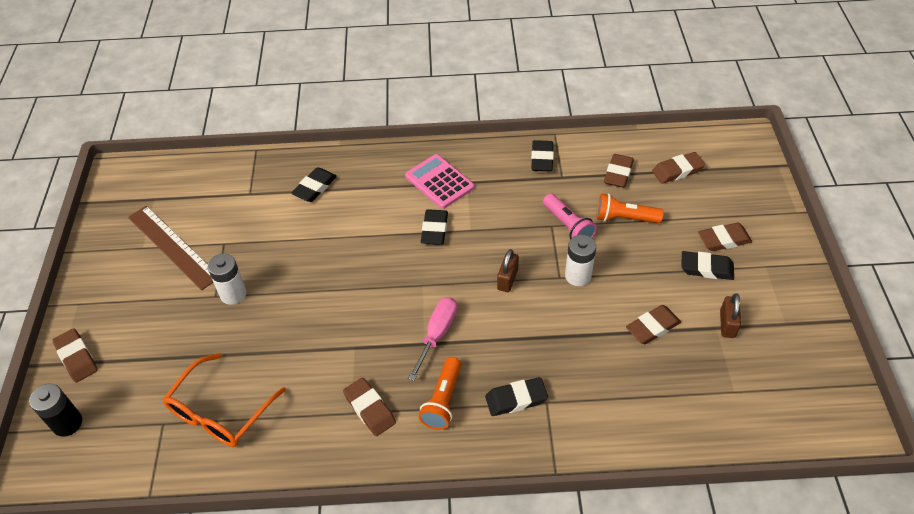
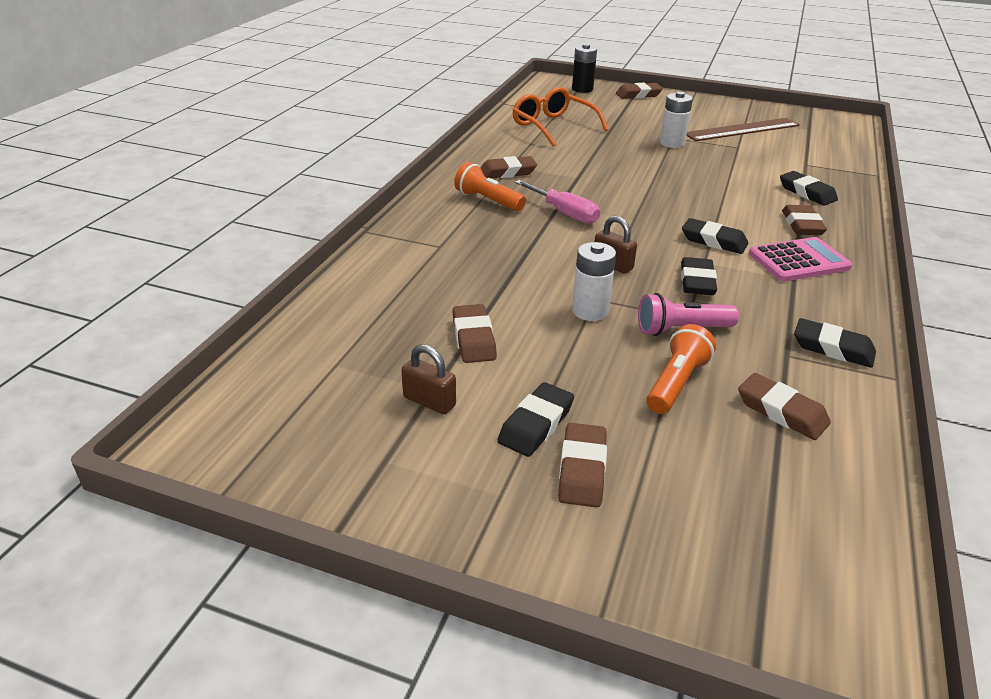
camera: 110 degrees right, 15 degrees down
(516, 399) = (457, 232): black eraser -> black eraser (697, 281)
(677, 171) = (773, 485): brown eraser -> brown eraser (802, 225)

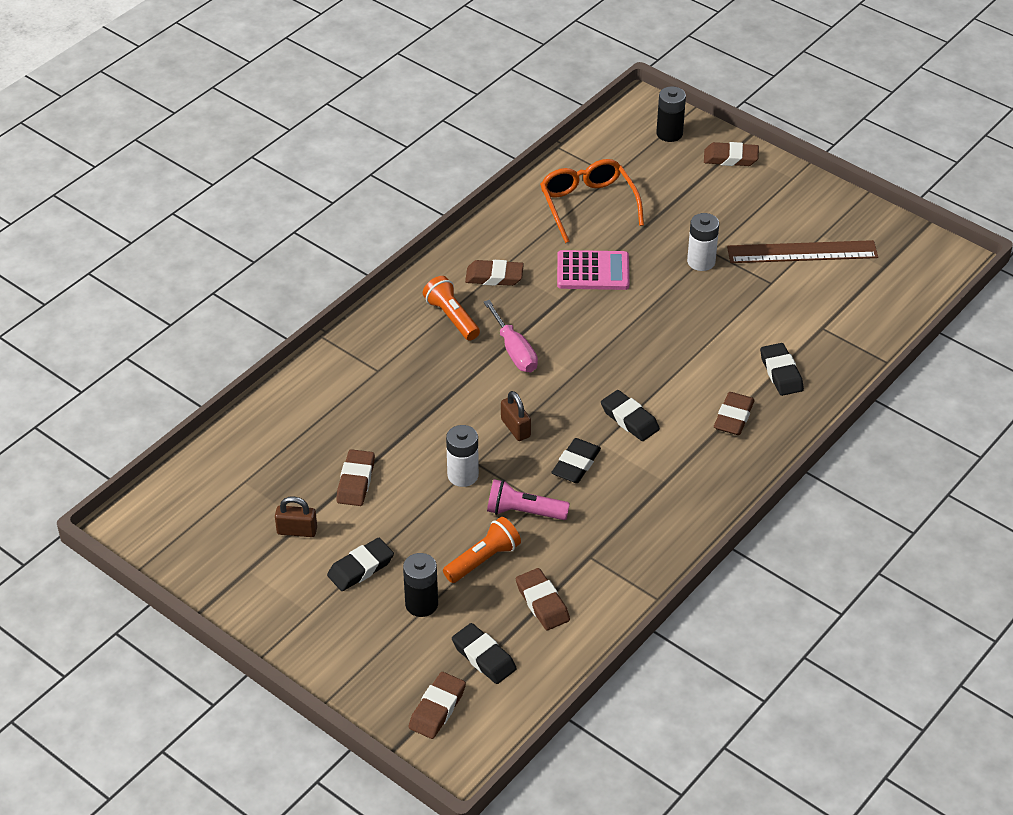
camera: 20 degrees right, 10 degrees up
(429, 401) = (297, 531): brown padlock -> brown padlock turned 45 degrees counterclockwise
(582, 470) = (371, 610): brown eraser -> brown eraser (437, 709)
(641, 447) = (421, 604): none -> black battery
(798, 261) = (688, 461): pink calculator -> pink calculator (593, 271)
(832, 348) = (632, 559): black eraser -> black eraser (484, 657)

